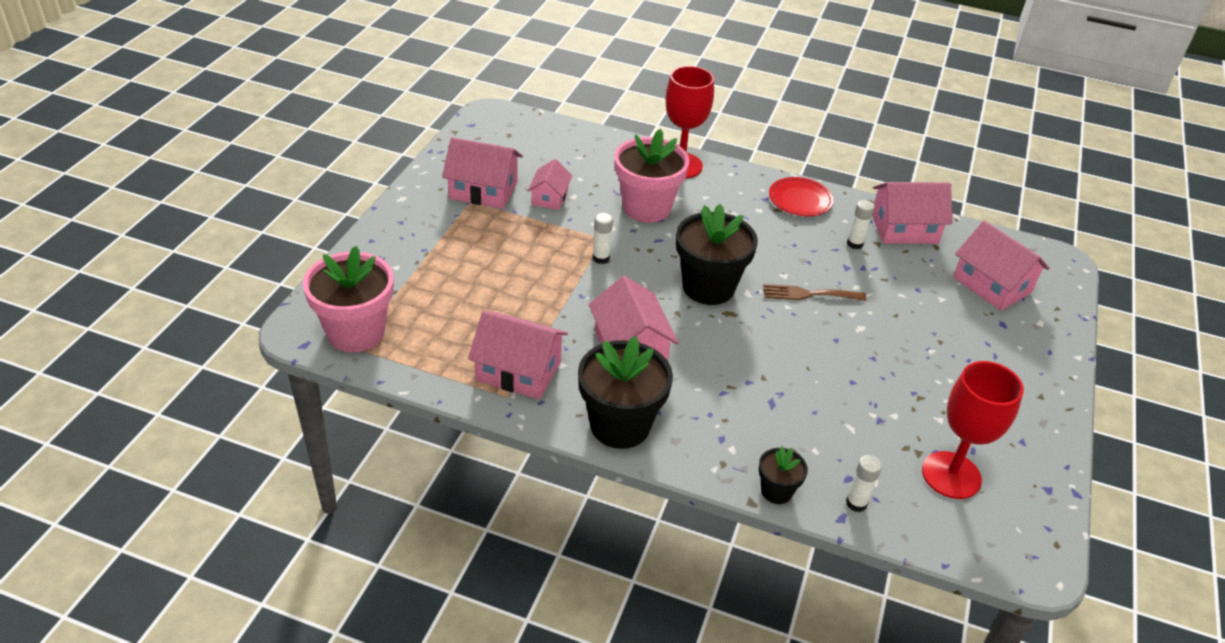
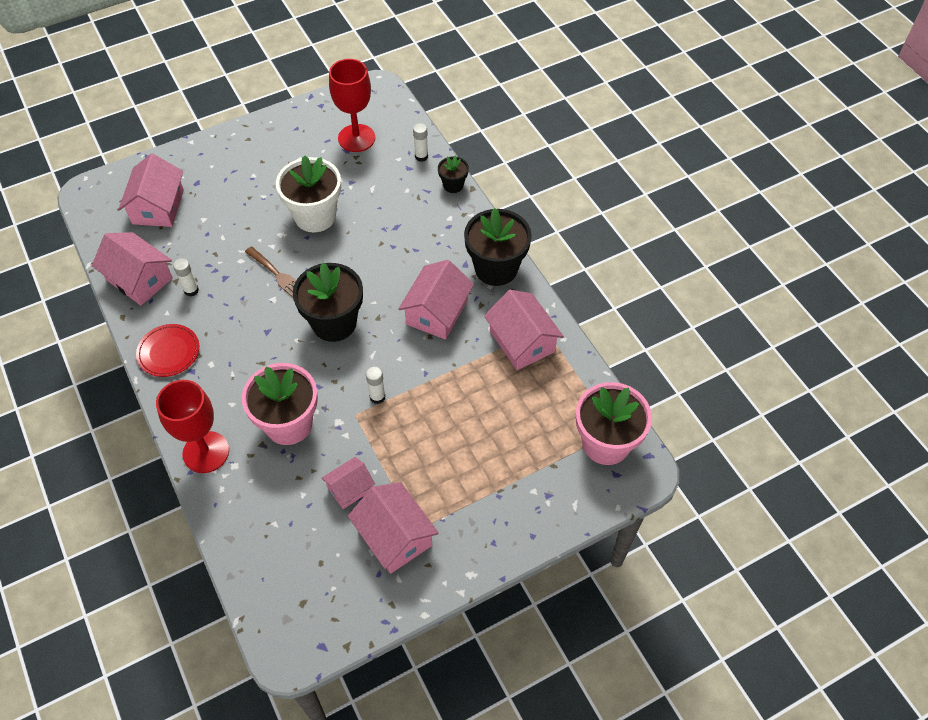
camera: 135 degrees left, 15 degrees up
(858, 363) = (315, 216): none -> white flower pot

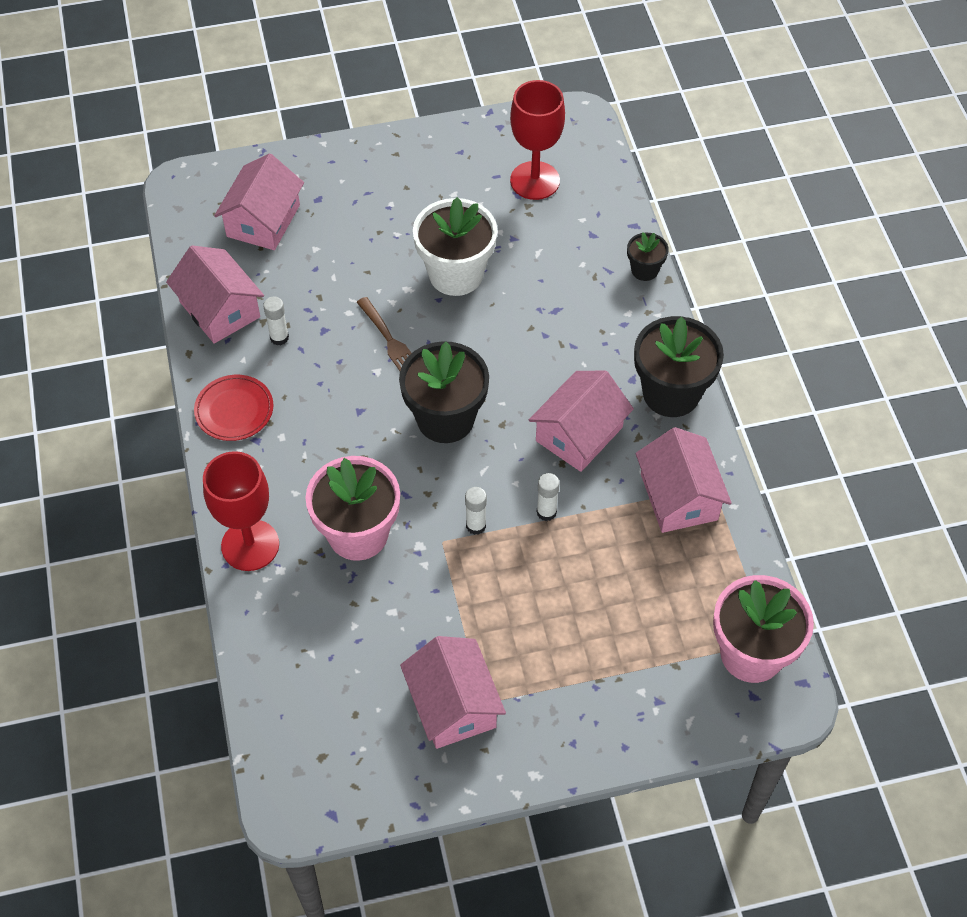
camera: 15 degrees right, 0 degrees up
(350, 488) = (413, 632): pink house -> none
(421, 156) = (613, 222): white glue stick -> white glue stick (546, 512)

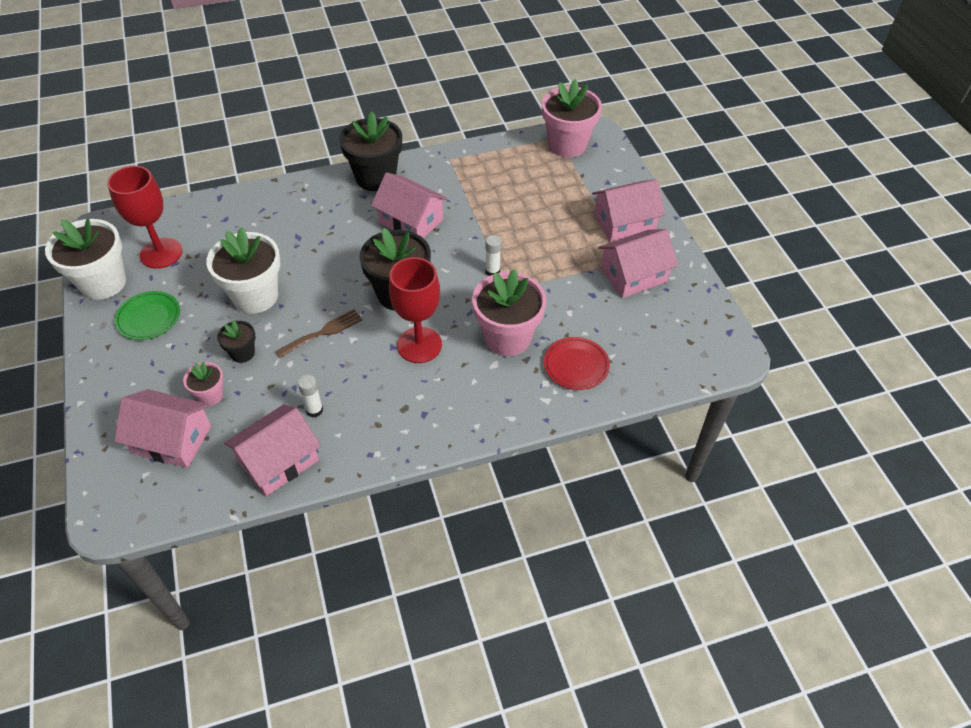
camera: 95 degrees left, 5 degrees down
(234, 410) = (393, 434): red plate -> red plate (576, 365)
(250, 545) = (526, 405): red goblet -> red goblet (419, 345)
(315, 246) = (211, 395): none -> pink flower pot
(433, 182) = (149, 318): none -> green plate
(490, 136) = (103, 283): none -> white flower pot
(546, 512) = (477, 235): white glue stick -> none
(644, 270) = (264, 191): black flower pot -> black flower pot (242, 353)
(679, 497) = (459, 174): pink house -> pink house (624, 223)

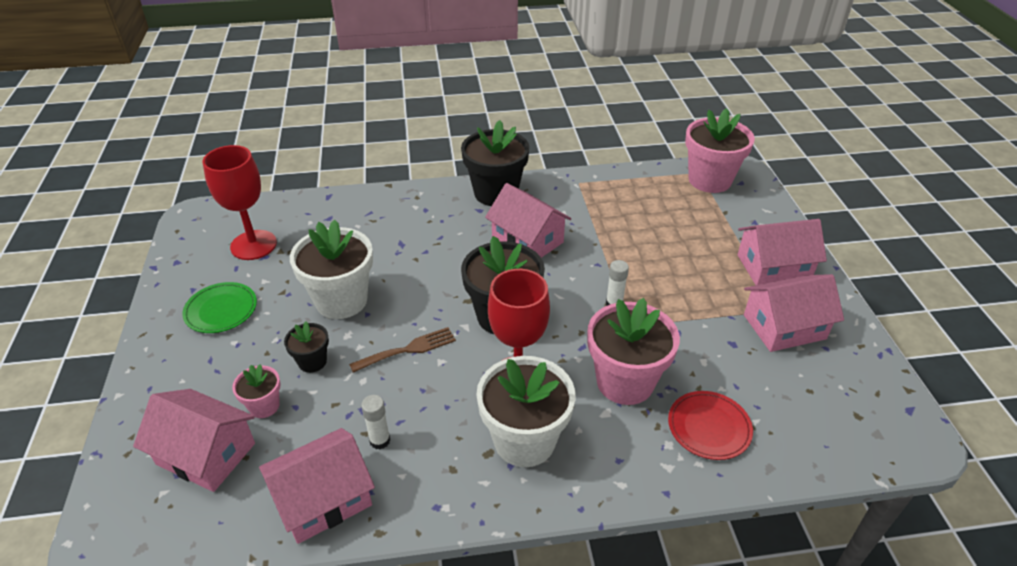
camera: 10 degrees right, 10 degrees down
(103, 283) = (185, 268): white flower pot -> white flower pot (524, 441)

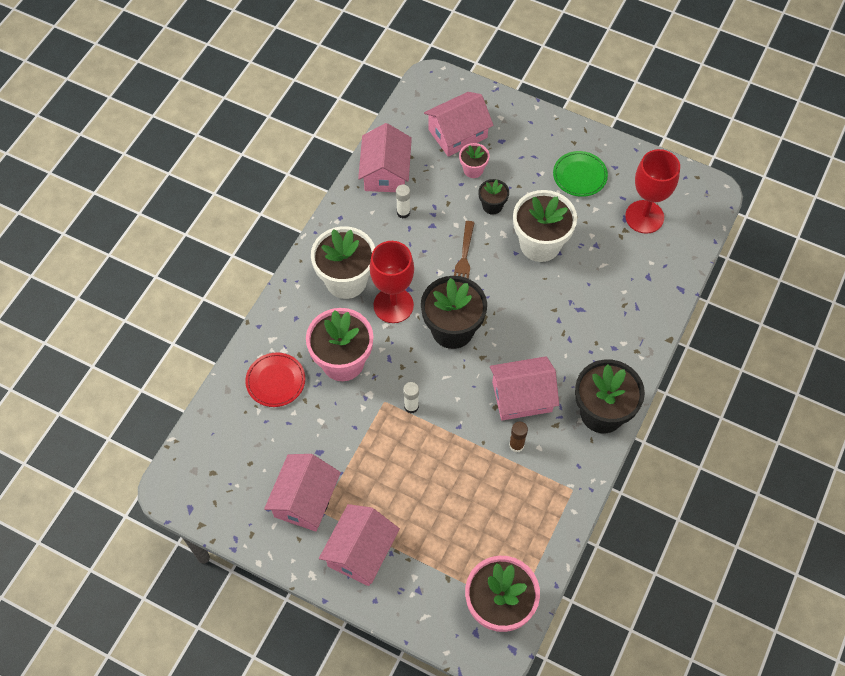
camera: 125 degrees right, 20 degrees up
(576, 224) = (516, 445): none -> brown glue stick

